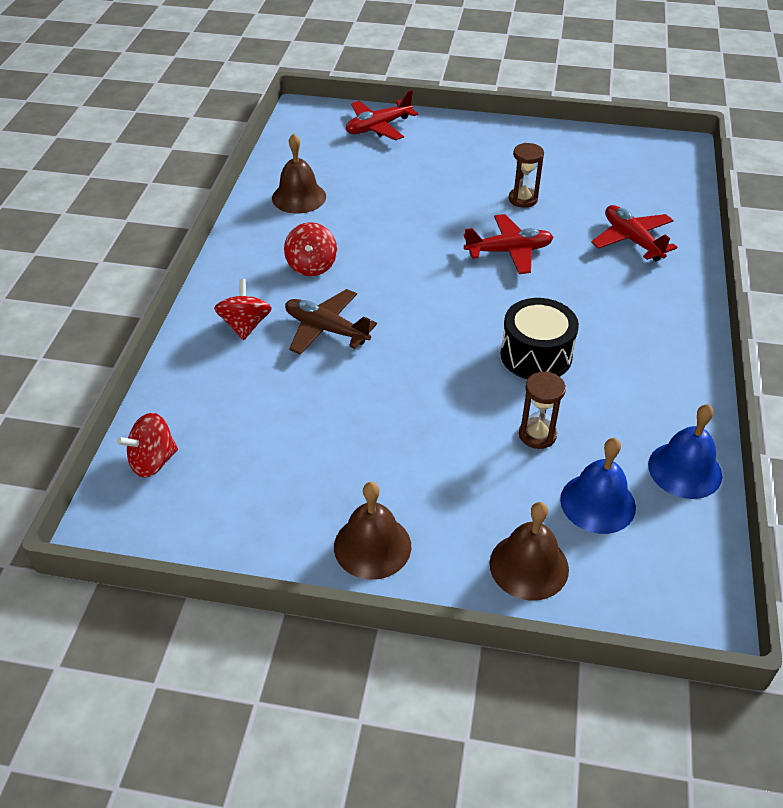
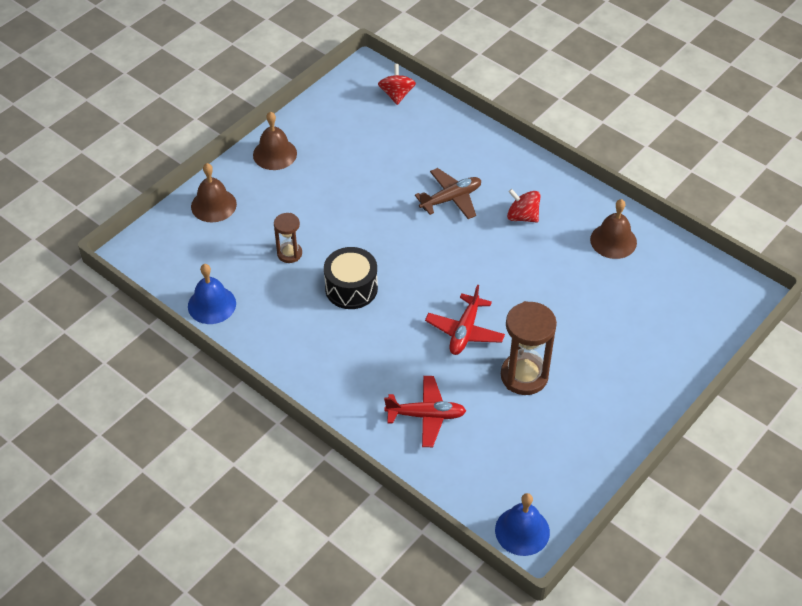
camera: 120 degrees right, 5 degrees up
(245, 325) = (482, 164): red spinning top -> none
(378, 127) = (693, 332): red plane -> none
(523, 199) = (524, 376): brown hourglass -> brown hourglass, size x1.77
(597, 503) = (224, 253): blue bell -> blue bell (522, 531)

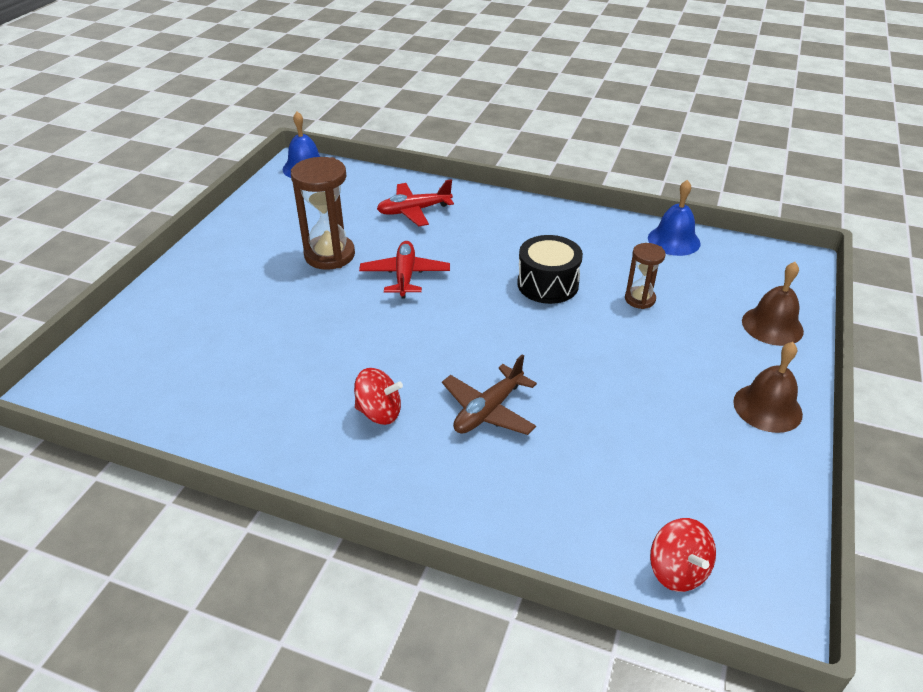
camera: 160 degrees right, 10 degrees down
(613, 241) = (243, 412): brown bell -> none

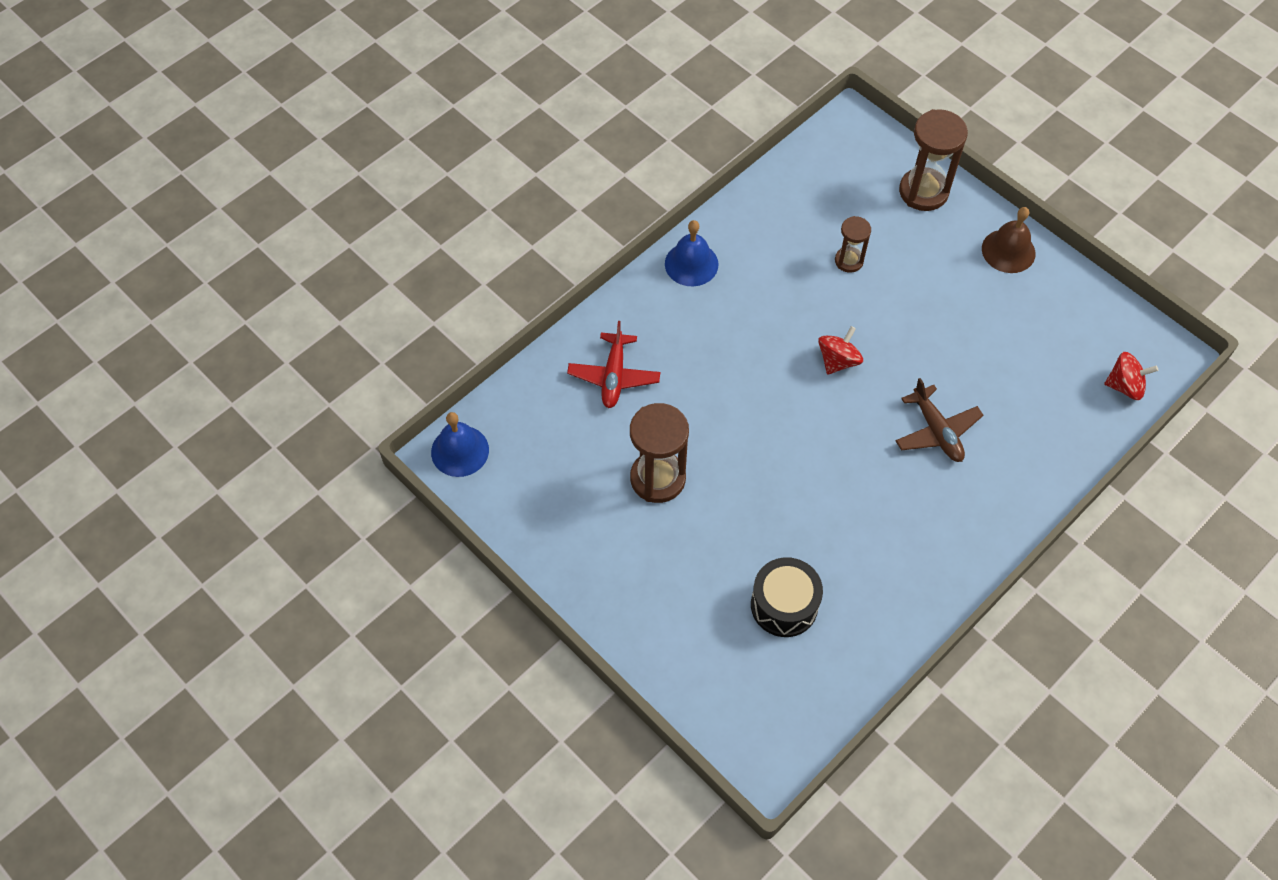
camera: 65 degrees left, 20 degrees up
(379, 412) = (906, 509): red spinning top -> red spinning top (838, 360)
(405, 276) = (726, 425): red plane -> none
(547, 284) = (795, 317): black drum -> black drum (784, 605)
(674, 240) = (778, 190): blue bell -> blue bell (691, 264)
(772, 325) = (923, 191): brown bell -> brown hourglass

